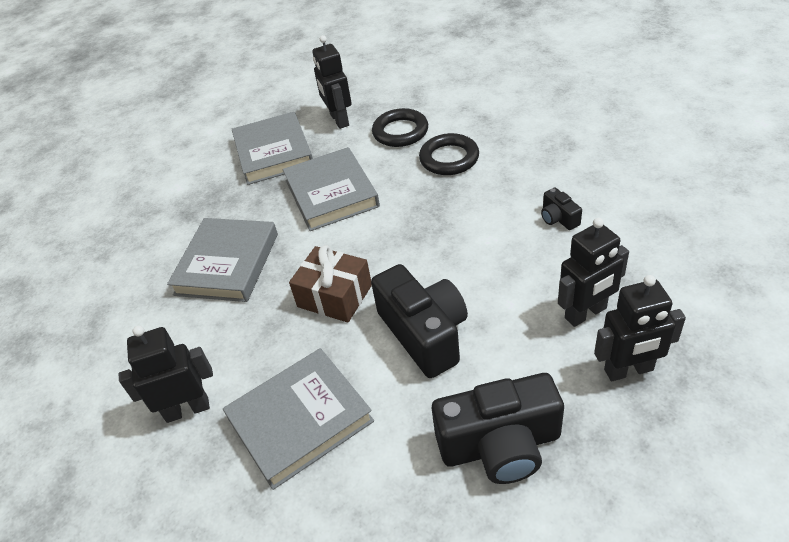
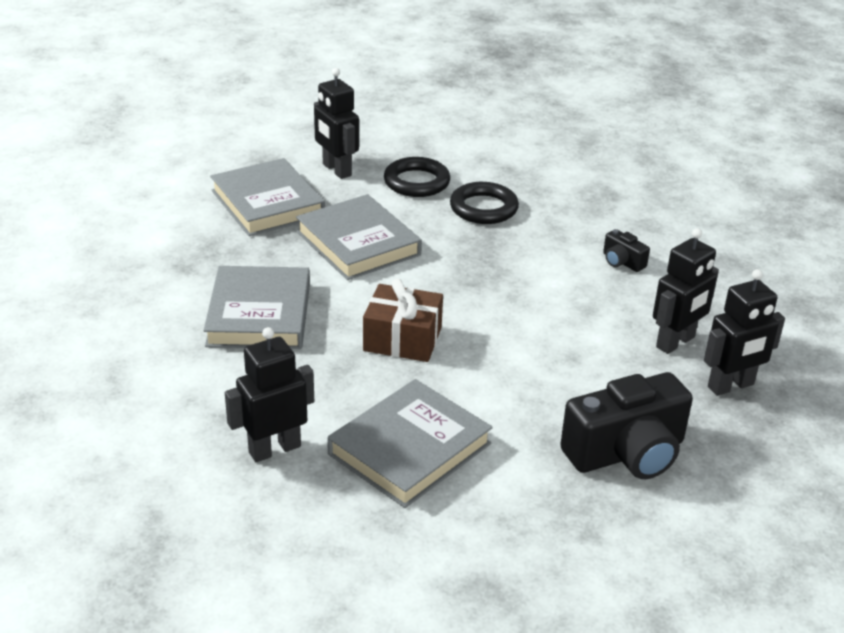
camera: 20 degrees left, 10 degrees down
(424, 333) = (516, 367): black camera -> none

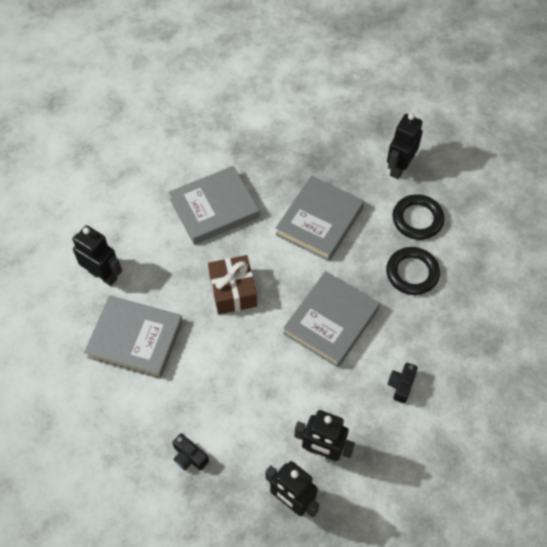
camera: 65 degrees right, 25 degrees up
(267, 203) = (332, 152): grey book -> grey book (331, 321)
(626, 453) = (189, 457): black camera -> black camera, size x0.46

